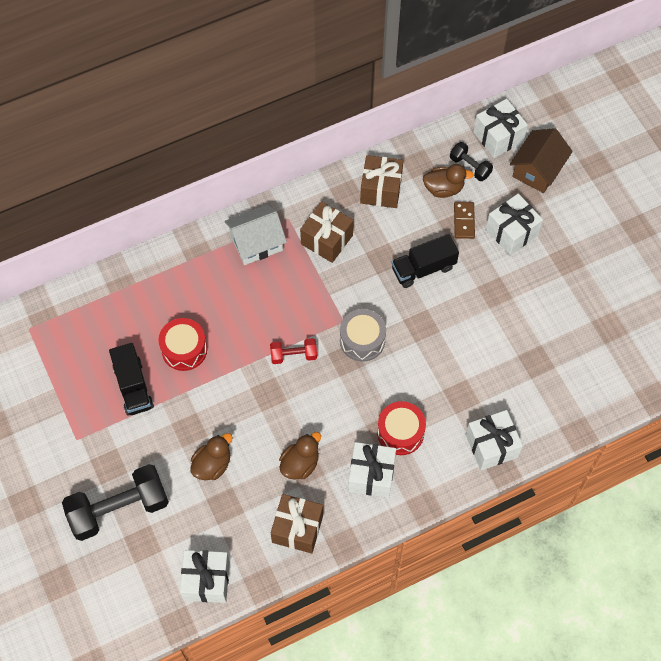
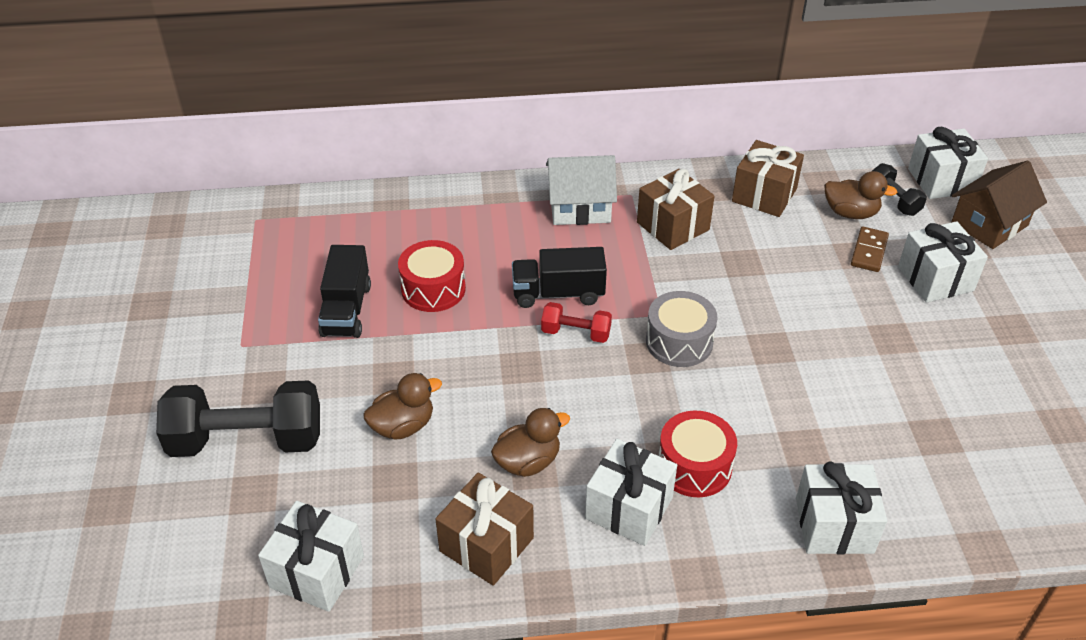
camera: 20 degrees right, 20 degrees down
(423, 268) = (795, 286): black truck -> black truck (558, 293)

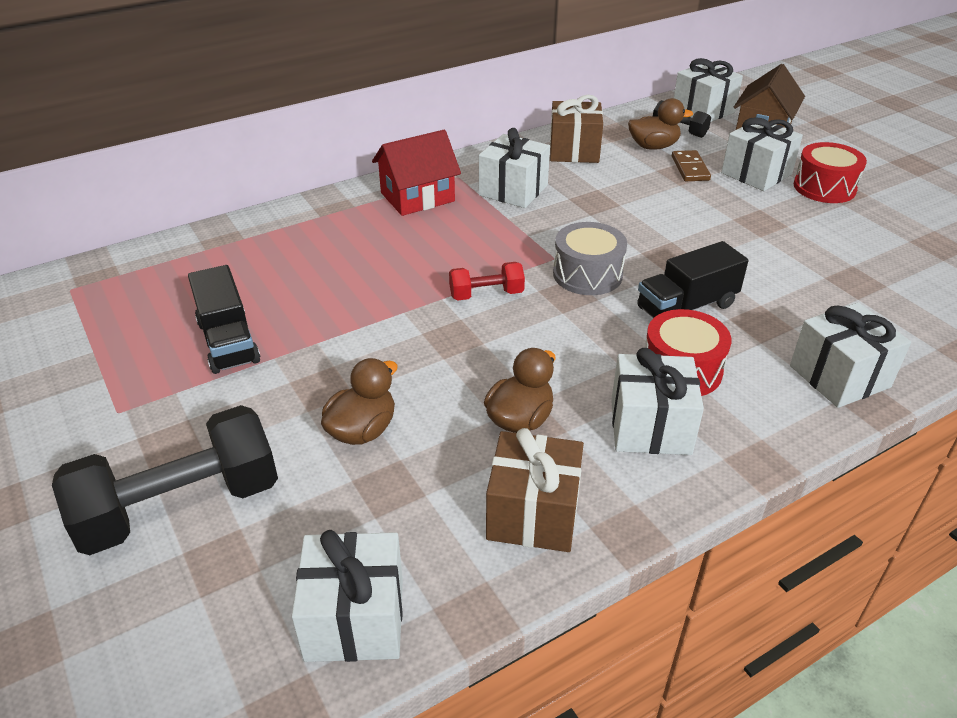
camera: 25 degrees left, 5 degrees down
(433, 289) = (314, 297): red drum -> red drum (824, 187)
(558, 293) = (445, 267): black truck -> black truck (686, 307)
(580, 208) = (417, 197): white house -> red house
(673, 226) = (513, 190): brown gift -> white gift

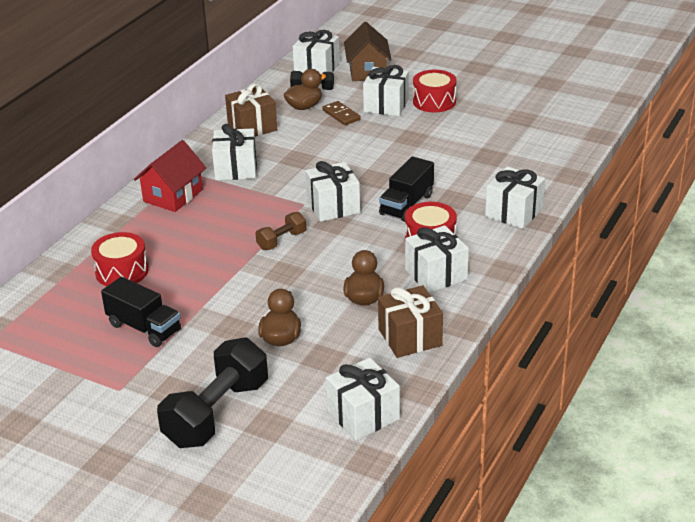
camera: 30 degrees left, 5 degrees down
(278, 263) = (122, 271): none -> red drum
(486, 294) = (281, 240): red dumbbell -> brown dumbbell
(587, 274) = (333, 206): grey drum -> white gift

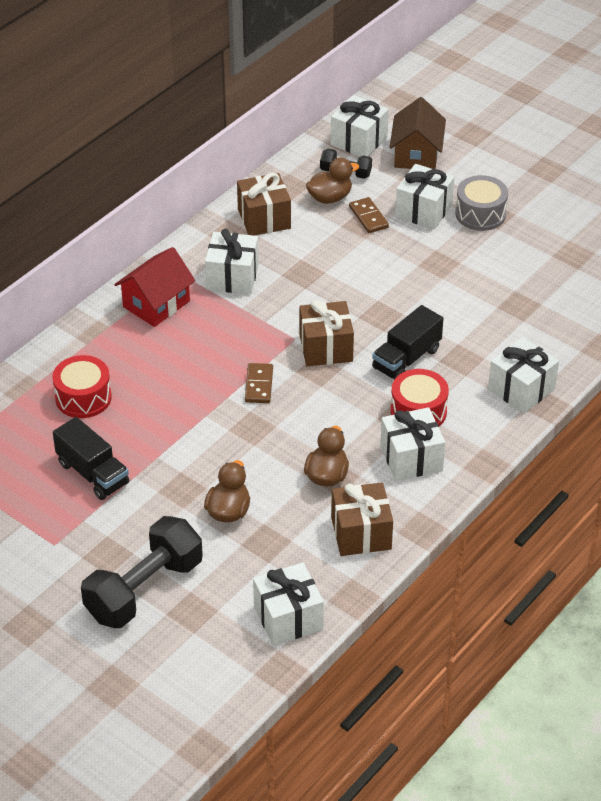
camera: 10 degrees right, 10 degrees up
(281, 240) = (259, 385): brown dumbbell -> brown domino
(333, 206) = (326, 348): white gift -> brown gift
(434, 101) = (480, 214): red drum -> grey drum

